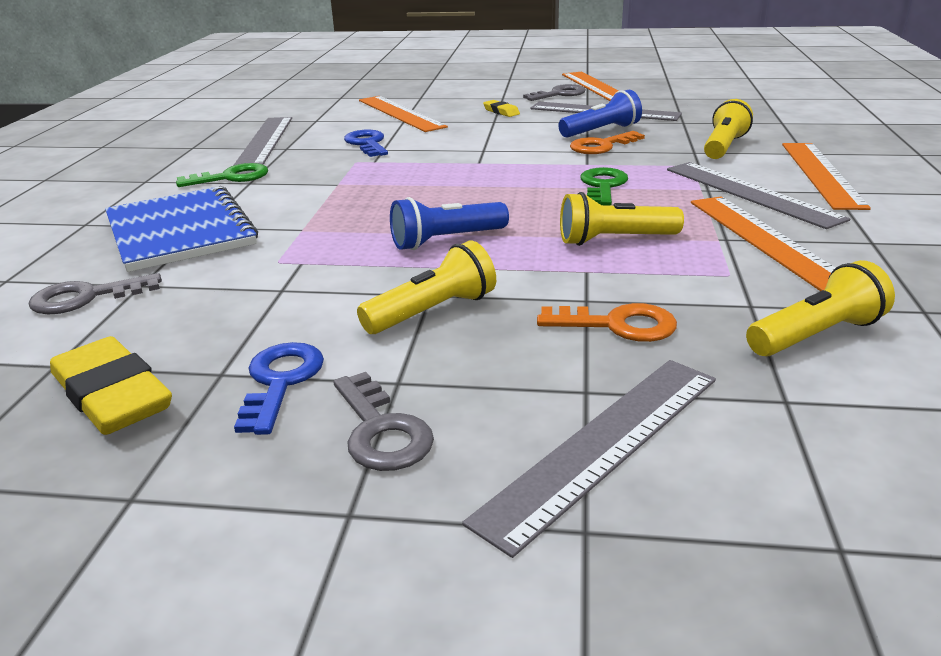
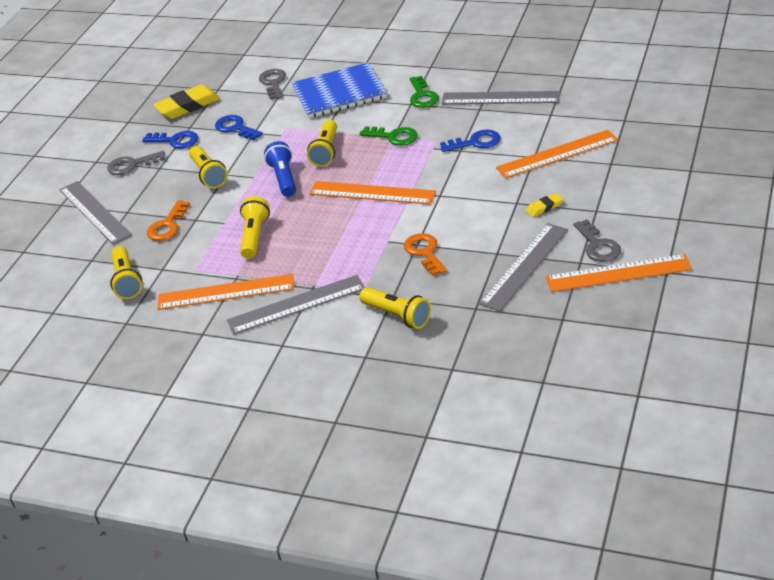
camera: 105 degrees right, 10 degrees up
(255, 311) = (235, 128): none -> blue key
(369, 220) = (326, 151): none -> yellow flashlight
(601, 131) = (464, 257): blue flashlight -> none
(603, 186) = (339, 242): green key -> green key (394, 137)
(821, 174) = (316, 349): orange ruler -> orange ruler (372, 193)

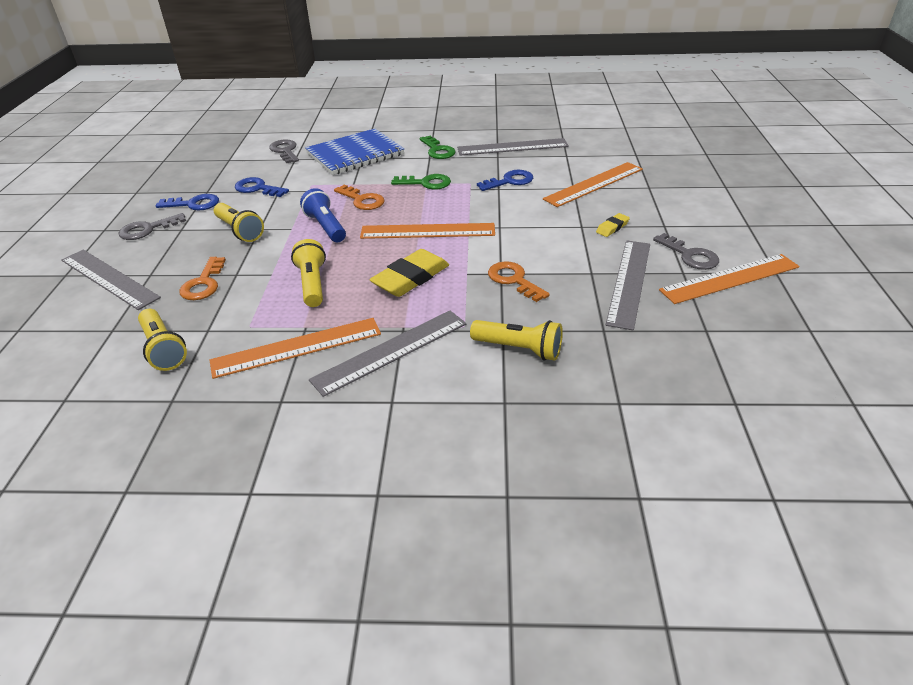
camera: 20 degrees left, 0 degrees up
(188, 106) = (200, 175): yellow eraser -> yellow eraser (410, 278)
(326, 151) = (362, 200): yellow flashlight -> orange key

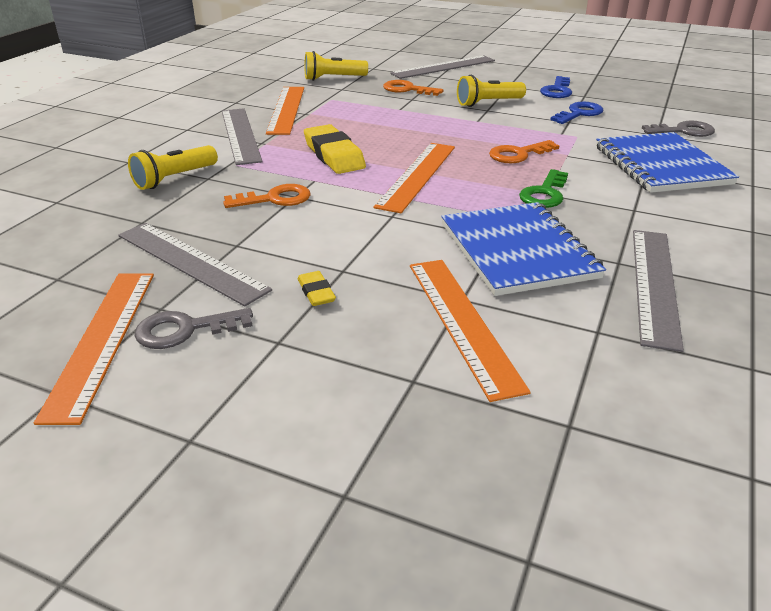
camera: 110 degrees right, 5 degrees down
(147, 229) = (516, 76): grey key -> none
(312, 284) = (367, 120): yellow flashlight -> none
(326, 227) = (468, 133): blue flashlight -> none
(438, 150) = (657, 219): green key -> none
(510, 181) = (517, 251): blue key -> blue notebook

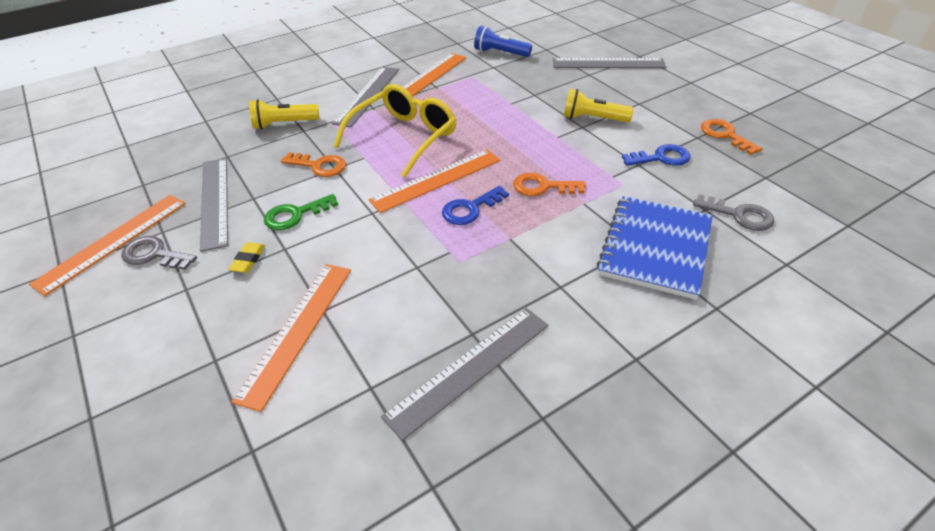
camera: 35 degrees right, 10 degrees up
(333, 78) = (500, 53): yellow flashlight -> blue flashlight
(334, 155) = (404, 137): yellow eraser -> yellow glasses
(407, 89) = (544, 82): orange key -> orange key (725, 135)
(517, 251) = (413, 285): blue notebook -> none
(544, 194) = (508, 238): green key -> green key (295, 215)
(557, 90) = (678, 122): blue key -> blue key (470, 209)

